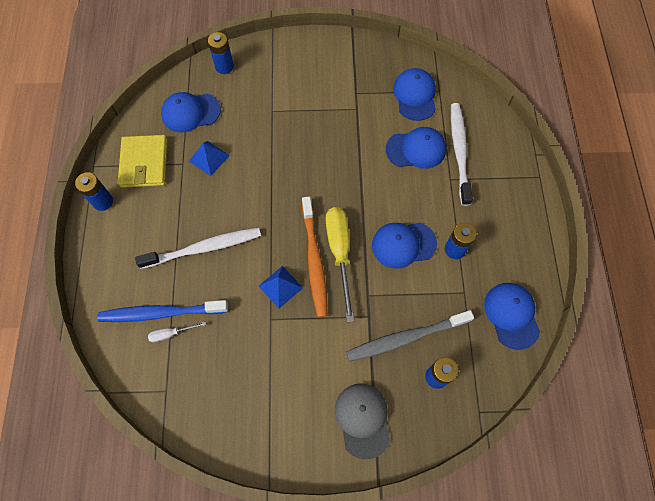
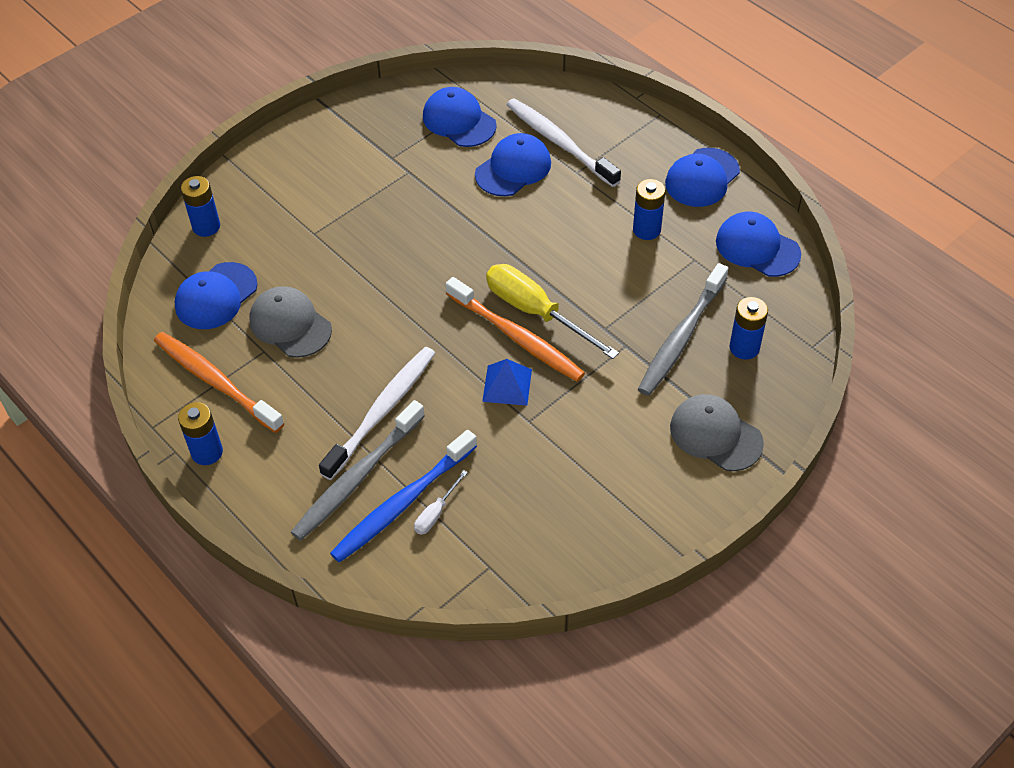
camera: 40 degrees left, 15 degrees down
(144, 163) = (215, 381): yellow wallet -> orange toothbrush
(154, 278) = (356, 478): none -> grey toothbrush
(209, 158) = (290, 324): blue pyramid -> grey cap
(403, 244) = (592, 260): blue cap -> blue cap (702, 178)

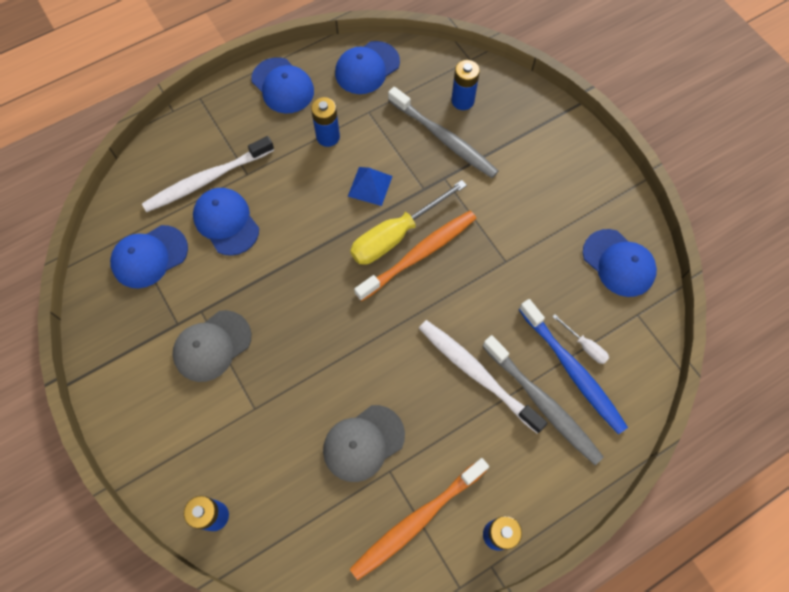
camera: 80 degrees left, 15 degrees up
(216, 296) = (311, 512): blue cap -> blue cap (618, 263)
(507, 385) = (467, 271): blue pyramid -> blue pyramid (370, 186)
(715, 435) = (539, 138): grey cap -> grey cap (212, 346)

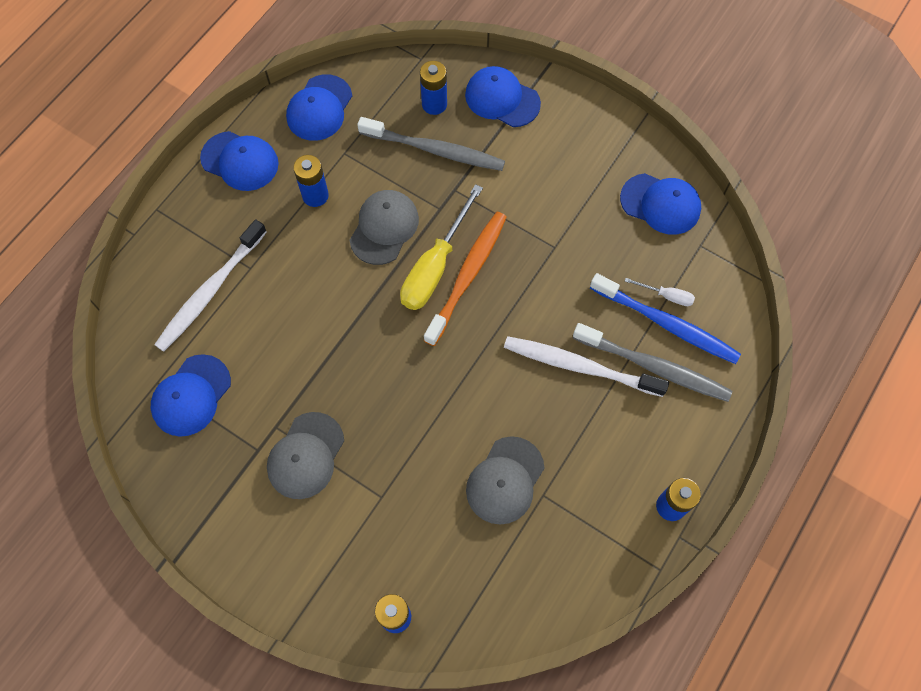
camera: 25 degrees left, 0 degrees up
(226, 222) = (254, 326): blue cap -> blue cap (502, 99)
(370, 186) = (384, 228): blue pyramid -> grey cap
(416, 521) = (591, 529): orange toothbrush -> none

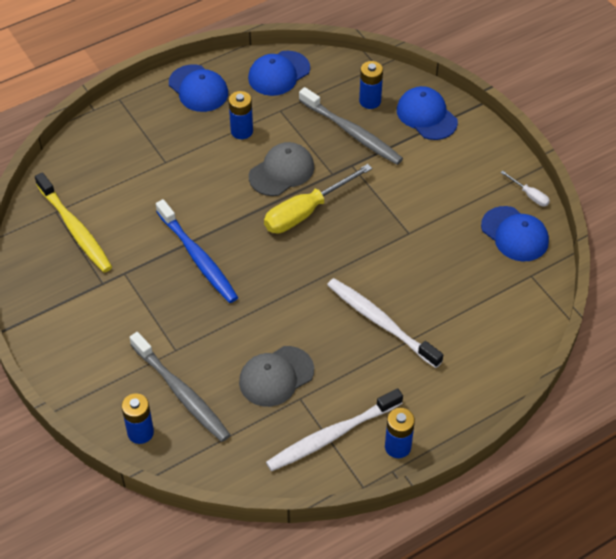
camera: 25 degrees right, 15 degrees down
(191, 395) = (75, 229): blue cap -> yellow toothbrush
(210, 291) = (127, 166): white toothbrush -> white toothbrush (331, 436)
(306, 456) = (135, 300): grey cap -> none
(468, 275) = (328, 227): orange toothbrush -> none
(654, 367) = (441, 346): grey toothbrush -> grey toothbrush (181, 393)
(666, 296) = (481, 300): white screwdriver -> white screwdriver (529, 195)
(667, 324) = (469, 320): blue toothbrush -> blue toothbrush (198, 258)

